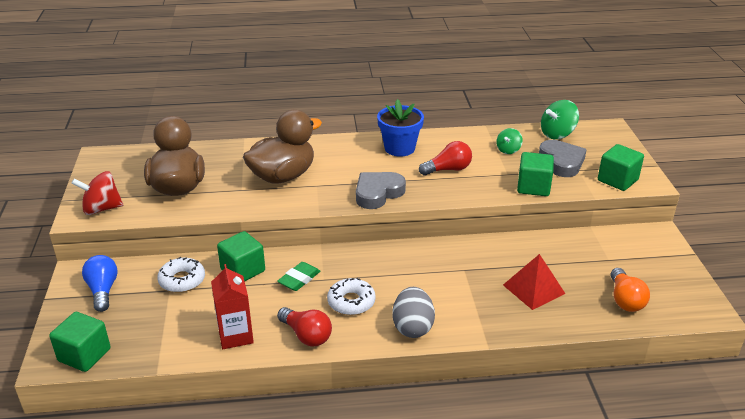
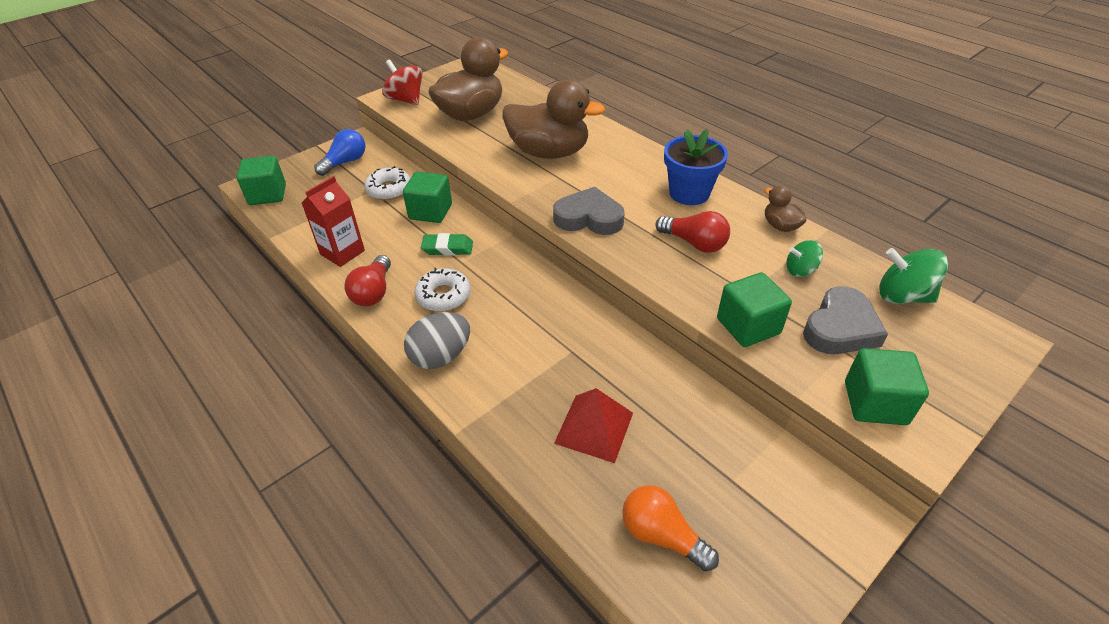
camera: 55 degrees right, 10 degrees up
(466, 136) = (780, 226): none -> brown duck
(625, 300) = (662, 535): orange light bulb -> orange light bulb turned 75 degrees clockwise

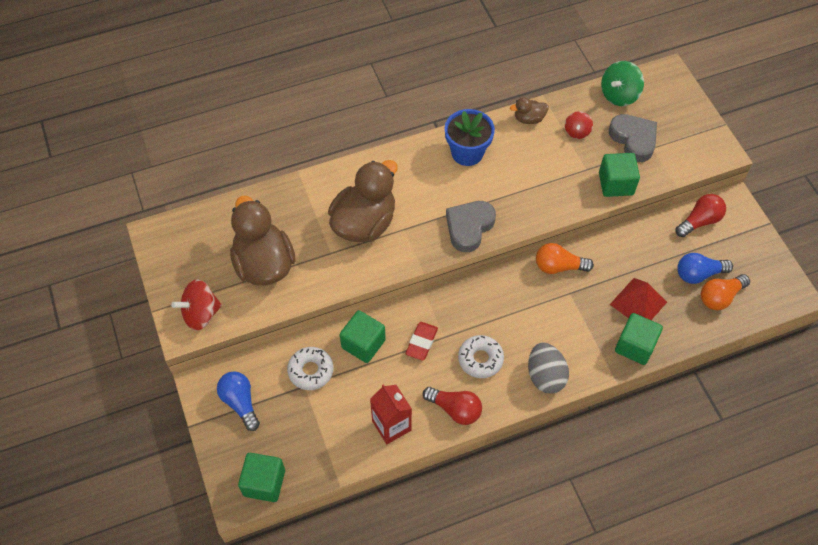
camera: 70 degrees left, 15 degrees up
(447, 248) = (421, 342): green eraser -> red eraser
(605, 331) = (559, 266): none -> orange light bulb
(687, 494) = (698, 274): none -> blue light bulb
(694, 243) = (526, 175): red light bulb -> red light bulb (699, 221)
(800, 270) = (577, 132): green spinning top -> red spinning top
(875, 403) = (692, 155): green cube -> green cube (635, 346)

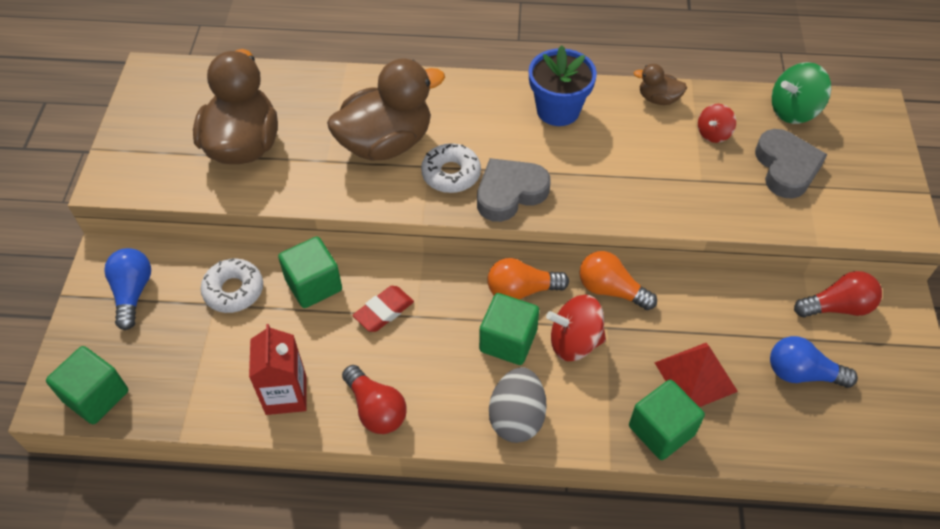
camera: 25 degrees right, 5 degrees down
(201, 314) = (139, 171): red spinning top -> red spinning top (574, 341)
(480, 359) = (444, 361): white donut -> white donut (451, 174)
(616, 184) = (733, 211): green cube -> green cube (508, 341)
(720, 297) = (819, 415): orange light bulb -> orange light bulb (521, 290)

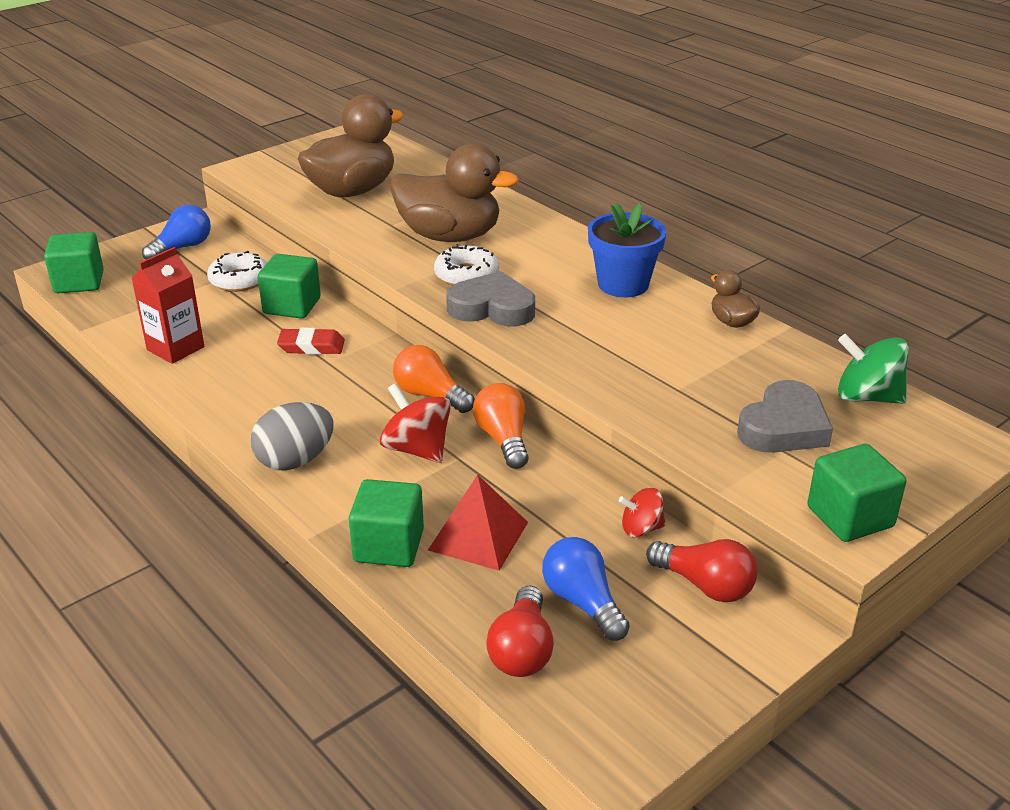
camera: 45 degrees right, 20 degrees down
(376, 409) = (214, 391): red light bulb -> red light bulb (522, 650)
(508, 341) = (367, 416): green cube -> green cube (850, 517)
(713, 133) = (747, 368): red spinning top -> red spinning top (641, 528)

